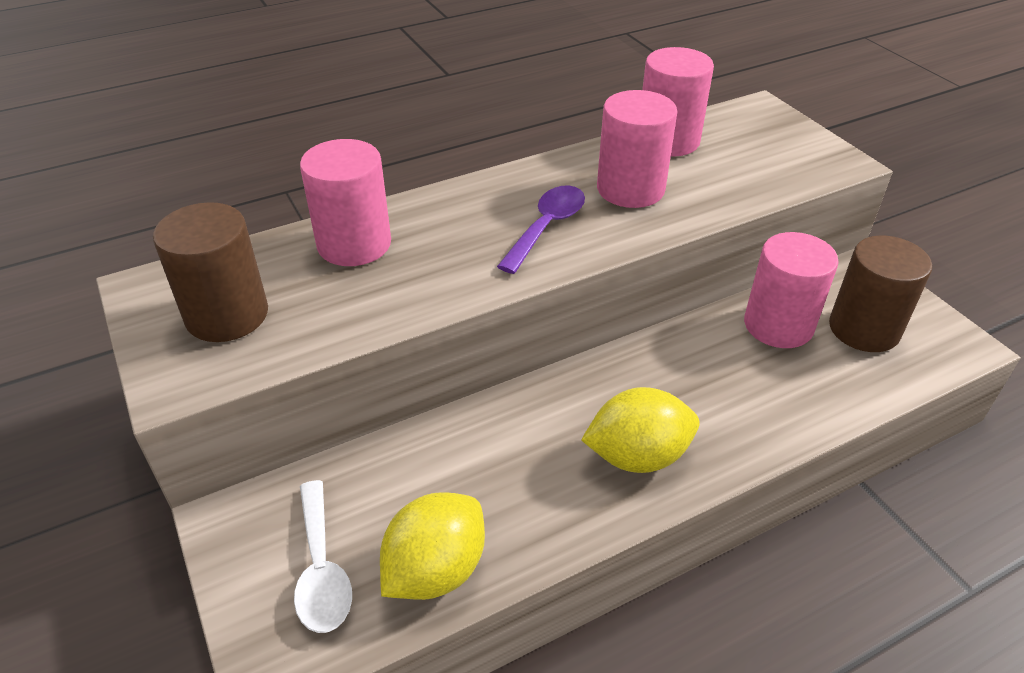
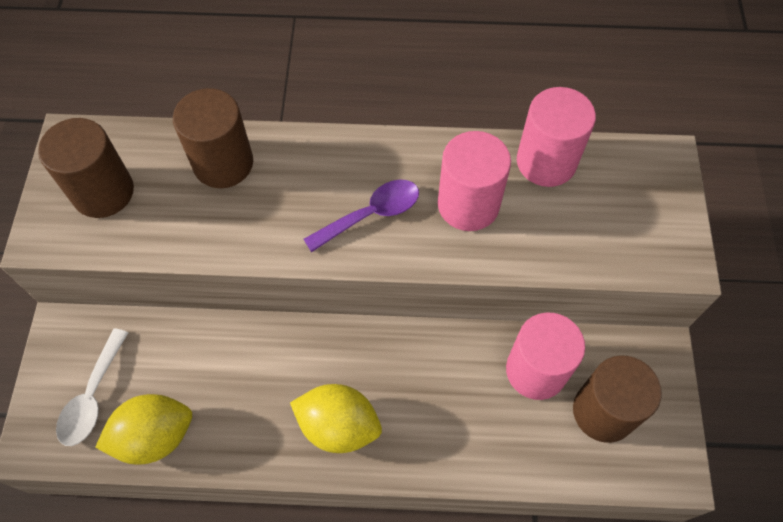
camera: 30 degrees right, 20 degrees up
(354, 244) = (223, 163): pink cylinder -> brown cylinder

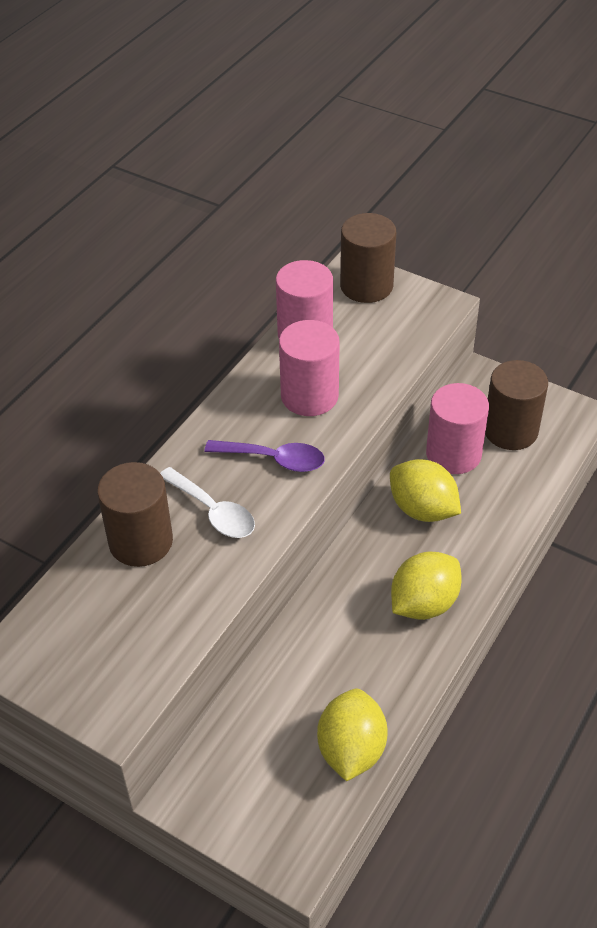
camera: 60 degrees left, 15 degrees down
(93, 396) = (277, 790): white spoon -> white spoon (213, 511)
(103, 192) = (99, 647): brown cylinder -> brown cylinder (366, 286)
(371, 214) = (274, 459): purple spoon -> purple spoon turned 105 degrees clockwise
(449, 374) = (422, 509): none -> yellow lemon

